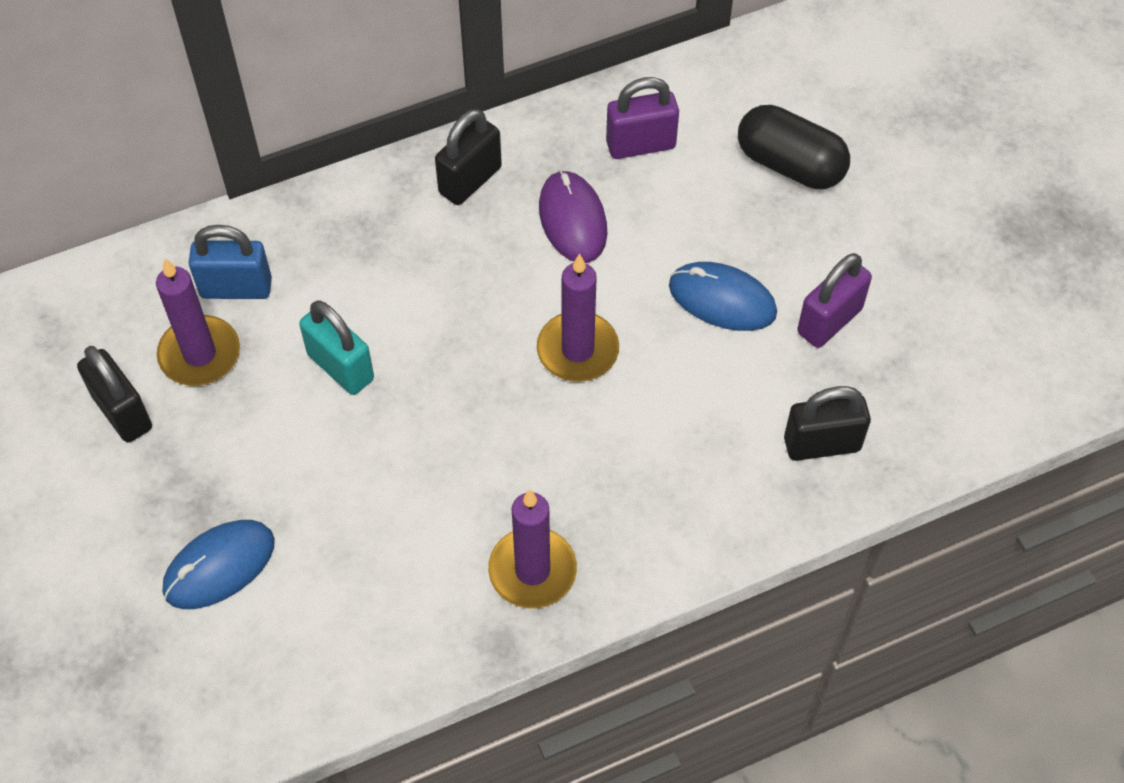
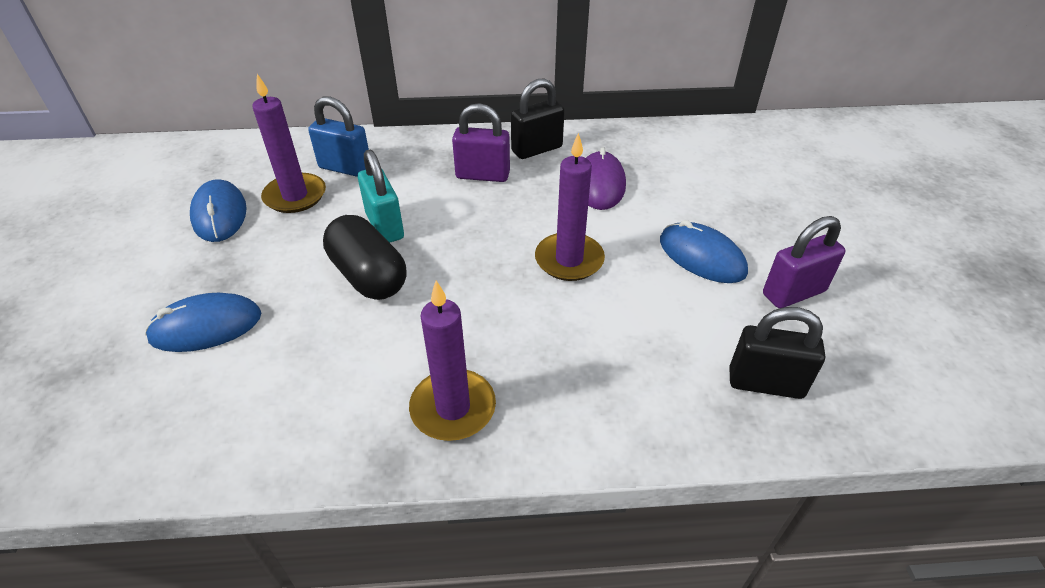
camera: 20 degrees right, 15 degrees down
(122, 412) = (219, 214): black padlock -> blue mouse
(640, 144) = (668, 156): purple padlock -> purple padlock (482, 175)
(790, 164) = (782, 190): black capsule -> black capsule (368, 276)

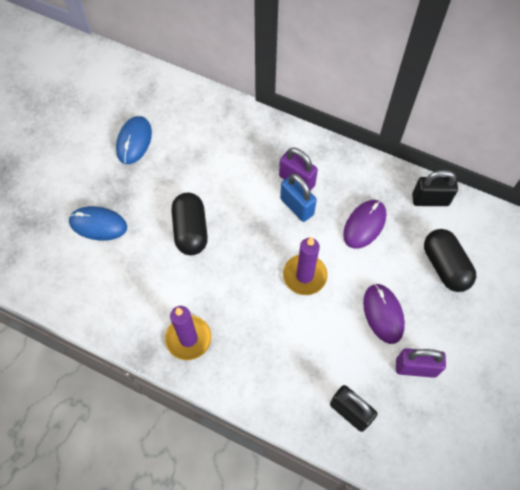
camera: 30 degrees right, 20 degrees up
(295, 196) = (180, 145): purple candle -> none
(345, 168) = (219, 134): blue padlock -> blue padlock (297, 206)
(385, 226) = (217, 196): turquoise padlock -> none
(537, 149) = (345, 173): black padlock -> black padlock (430, 200)
(702, 256) = (383, 314): blue mouse -> purple mouse
(725, 185) = (445, 266): none -> black capsule

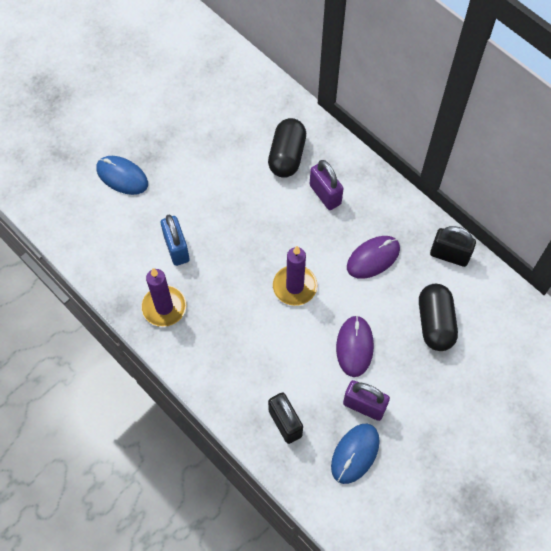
camera: 20 degrees right, 0 degrees up
(134, 141) = (185, 108): blue mouse -> blue mouse (355, 453)
(190, 230) = (205, 209): black capsule -> black capsule (287, 156)
(297, 206) = (314, 219): blue padlock -> blue padlock (176, 248)

